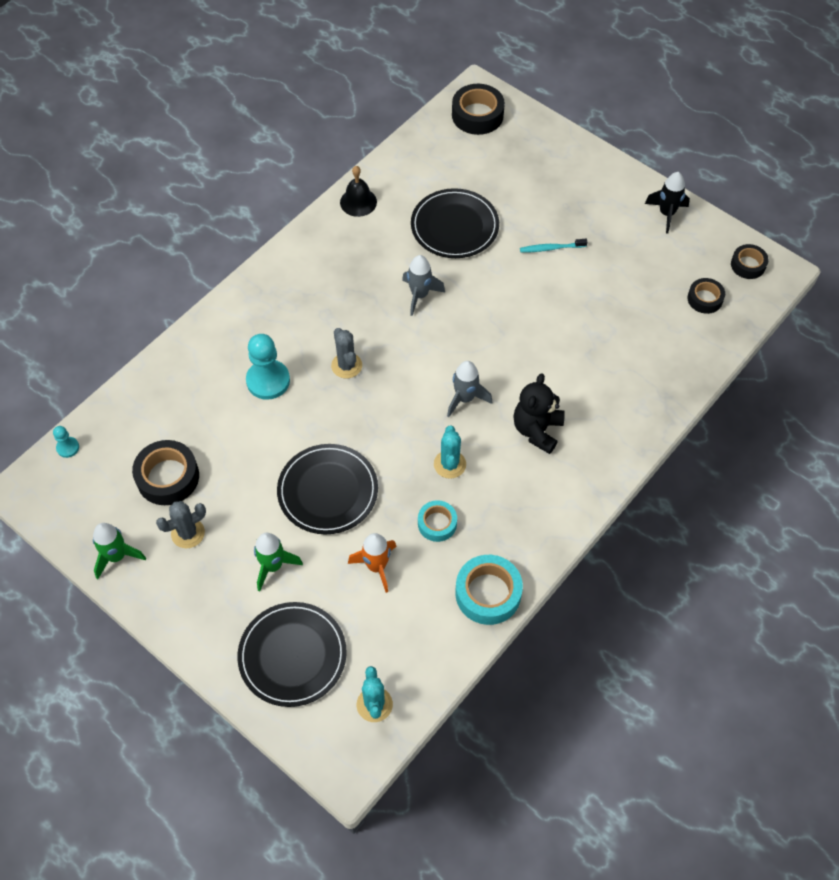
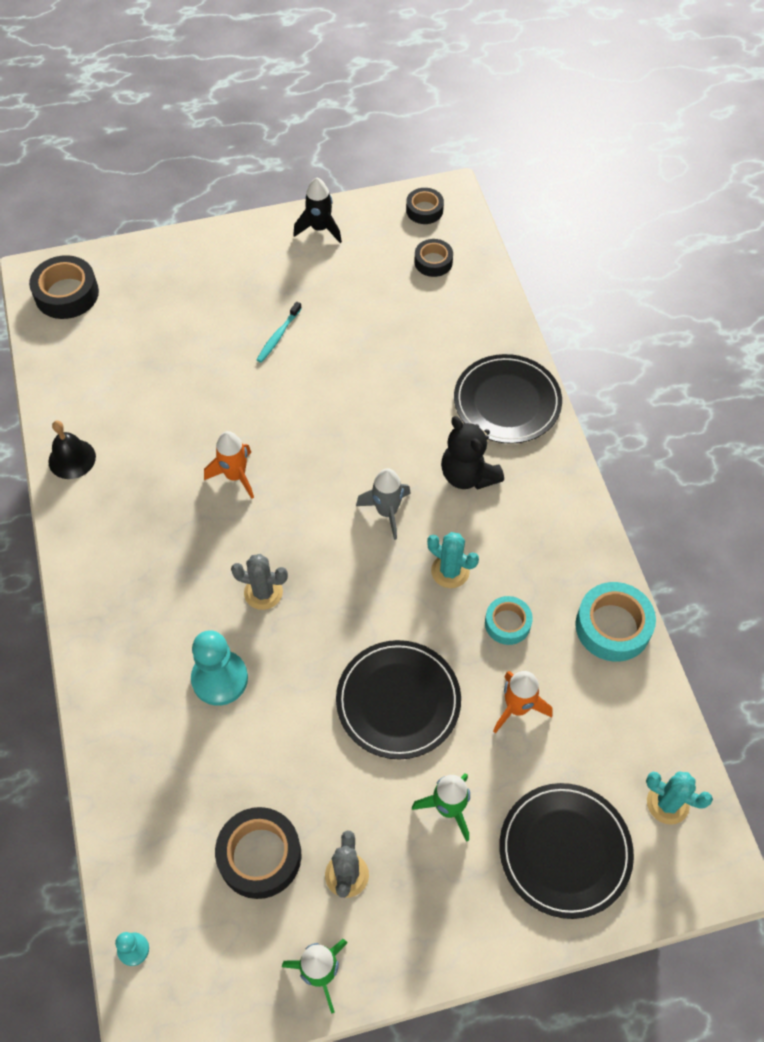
camera: 55 degrees left, 0 degrees up
(419, 295) = (235, 476): grey rocket -> orange rocket
(454, 226) = (181, 396): black plate -> black plate (507, 402)

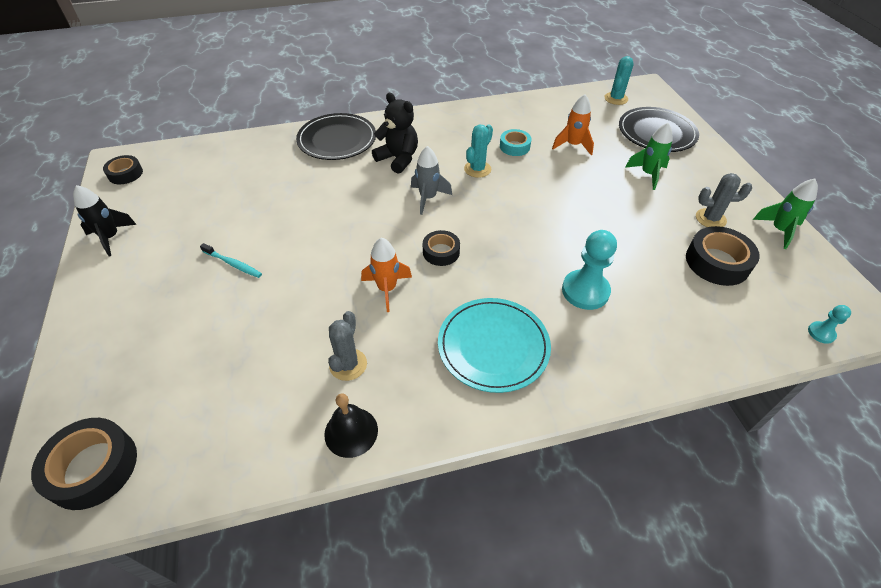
camera: 90 degrees left, 10 degrees down
(151, 576) = (493, 346): none -> turquoise plate
(263, 592) = (503, 266): grey cactus -> grey cactus (348, 364)
(398, 701) = (580, 194): black plate -> none
(433, 262) = (187, 170): black tape -> black tape (441, 252)
(468, 475) = (398, 159): black teddy bear -> black teddy bear turned 105 degrees counterclockwise
(613, 626) = (511, 108): turquoise tape -> none

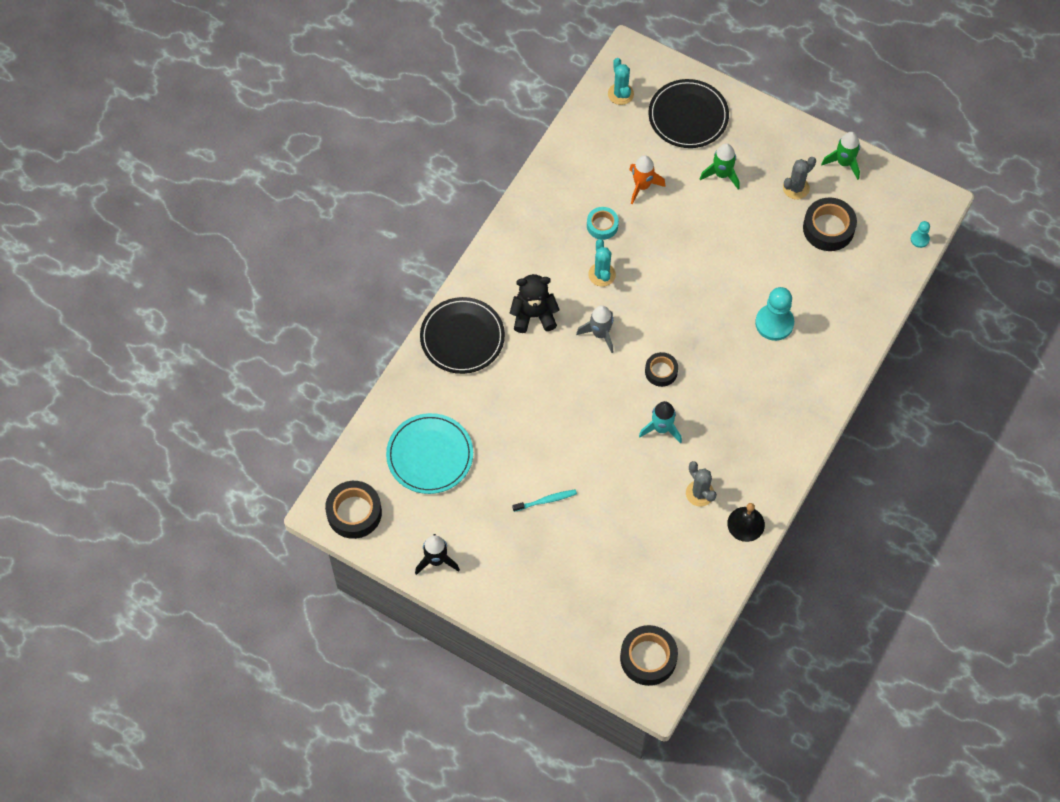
camera: 45 degrees left, 15 degrees up
(125, 174) = (354, 512): black tape -> black tape, size x1.63
(387, 289) = (661, 428): orange rocket -> turquoise rocket
(493, 346) = (762, 409): turquoise plate -> turquoise plate (430, 455)

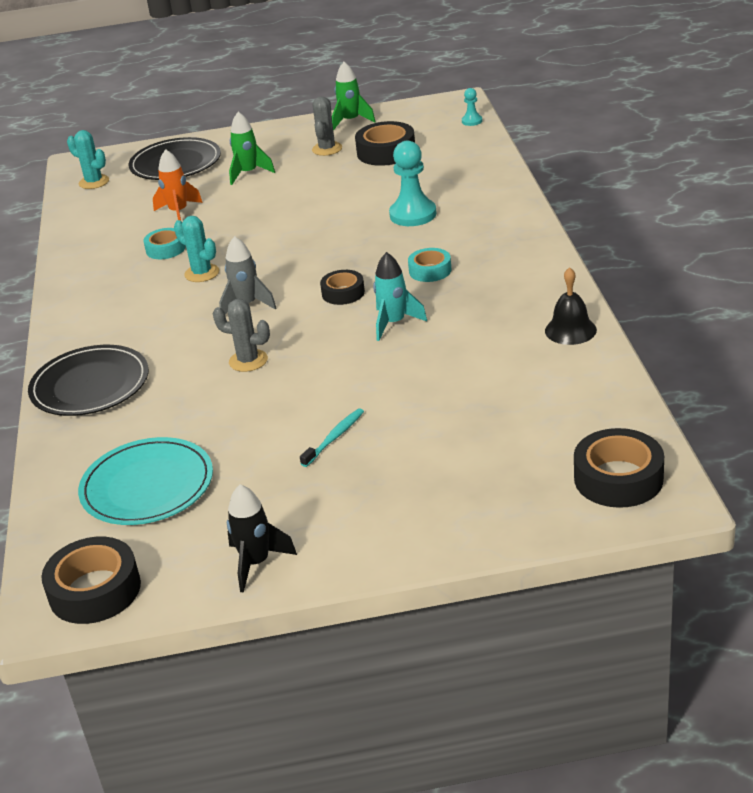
camera: 35 degrees left, 30 degrees down
(533, 315) = (158, 331): black teddy bear -> none
(700, 493) = (494, 339): grey cactus -> grey cactus (248, 361)
(728, 394) = (430, 270): none -> turquoise tape

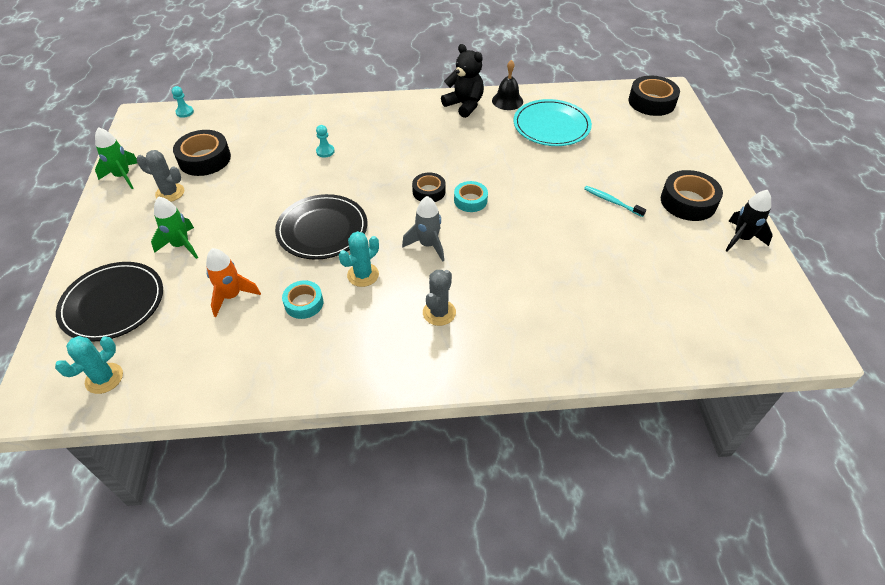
camera: 90 degrees left, 15 degrees up
(90, 385) = (529, 345): black plate -> black plate (322, 229)
(95, 590) = (783, 320): black tape -> black tape (688, 202)
(147, 486) = (667, 297): turquoise plate -> turquoise plate (551, 126)
(248, 361) = (511, 244): grey cactus -> grey cactus (439, 312)
(394, 323) = (479, 169): turquoise rocket -> none
(413, 214) = (325, 151): turquoise pawn -> turquoise pawn, size x0.50
(430, 270) = (413, 149): turquoise tape -> turquoise tape (470, 200)
(546, 295) = (464, 105): none -> black teddy bear

